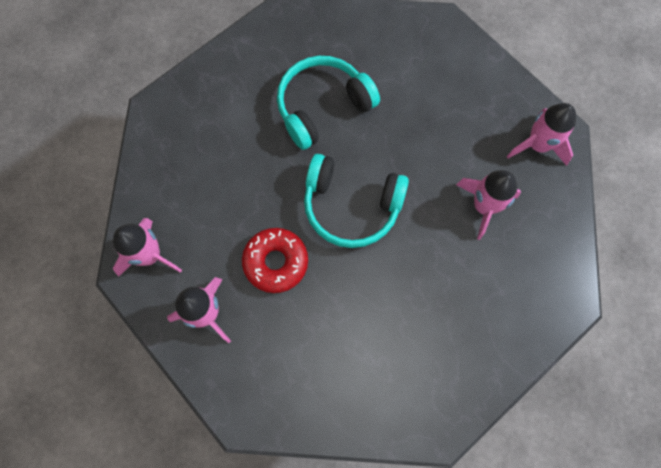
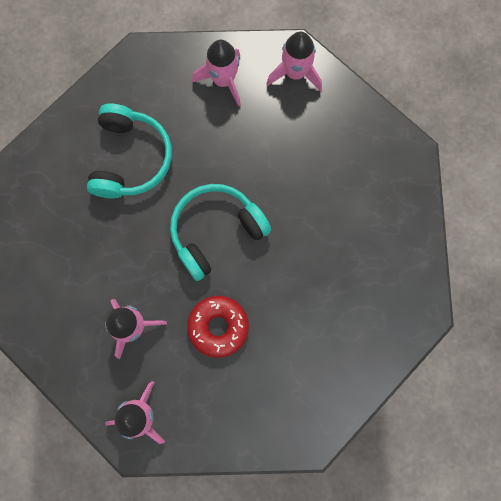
camera: 130 degrees right, 5 degrees up
(276, 262) = (220, 149): red donut -> red donut (218, 327)
(323, 107) = (313, 276): turquoise headphones -> turquoise headphones (130, 159)

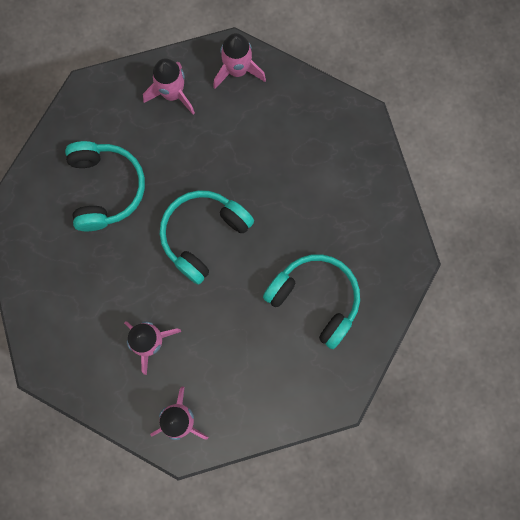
camera: 15 degrees left, 0 degrees up
(218, 327) = (229, 321): red donut -> none
(313, 328) = (315, 299): none -> turquoise headphones

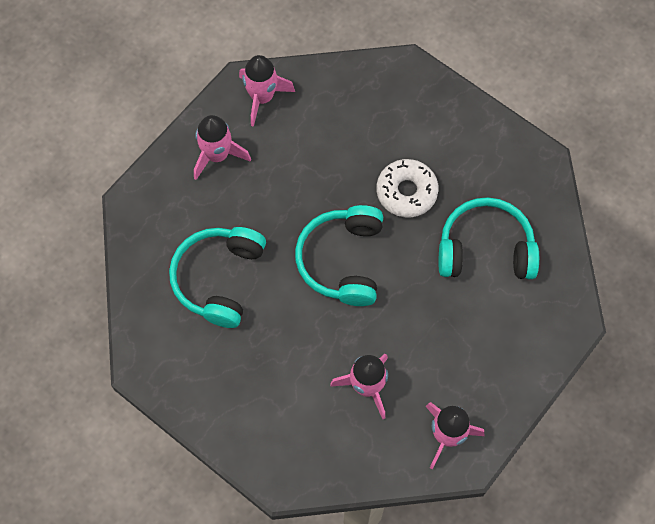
camera: 35 degrees left, 10 degrees down
(106, 189) = (219, 279): turquoise headphones -> turquoise headphones turned 120 degrees counterclockwise
(289, 215) = (406, 192): none -> white donut

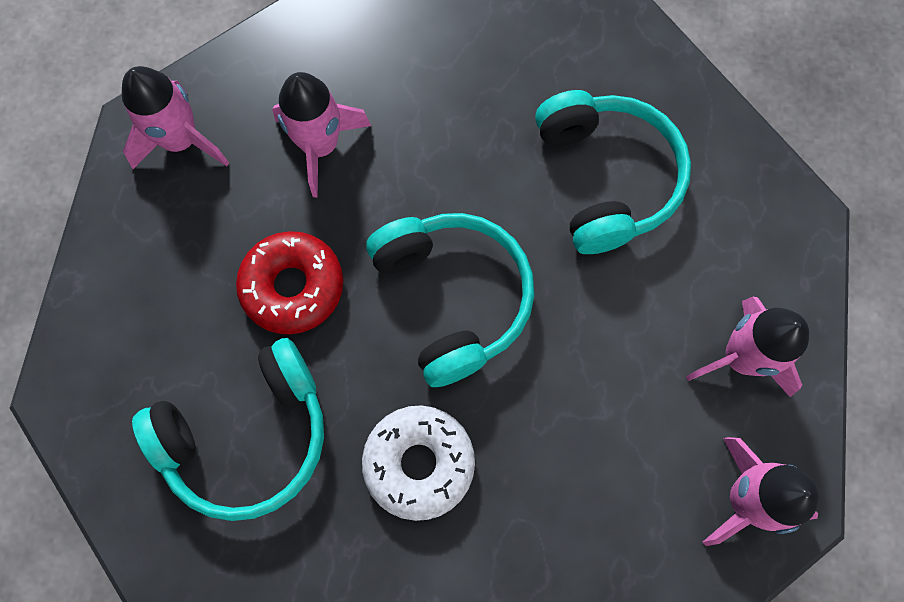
camera: 150 degrees right, 5 degrees up
(424, 312) = (293, 287): none -> red donut

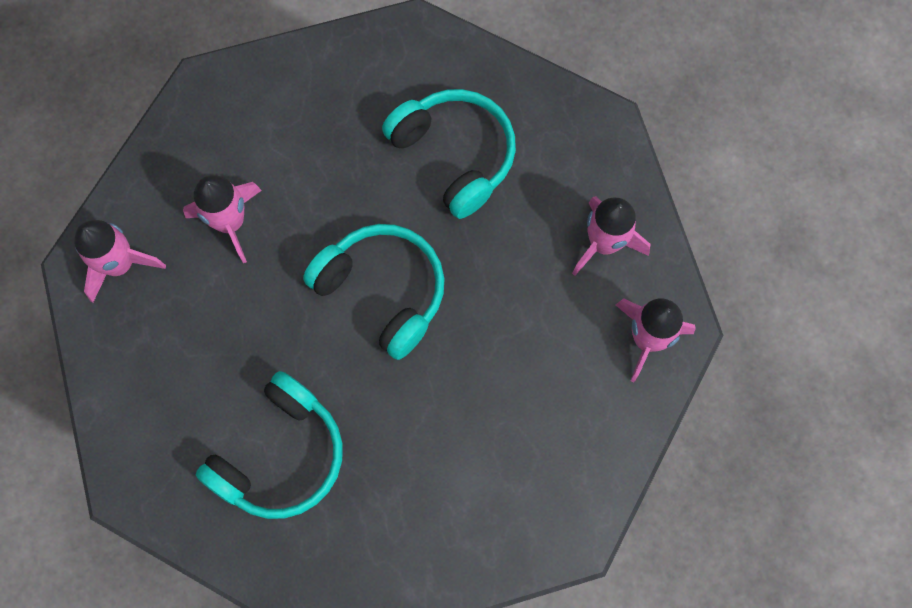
camera: 25 degrees left, 0 degrees up
(293, 287) = (261, 335): red donut -> none
(419, 463) = (413, 418): white donut -> none

